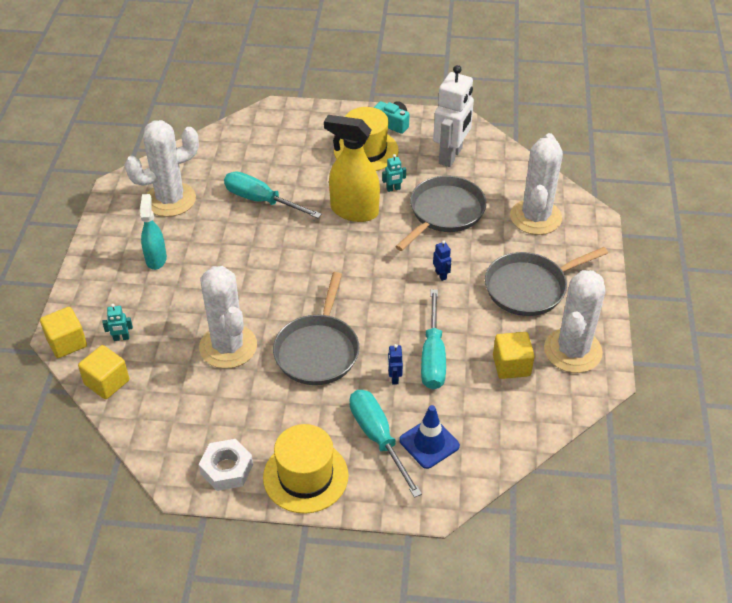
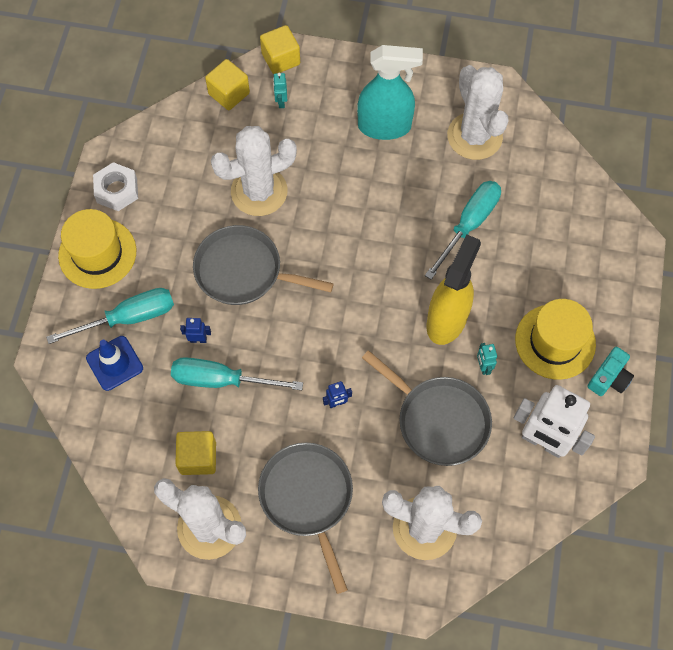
camera: 95 degrees right, 20 degrees up
(156, 259) = (385, 126): turquoise spray bottle -> turquoise spray bottle, size x1.60

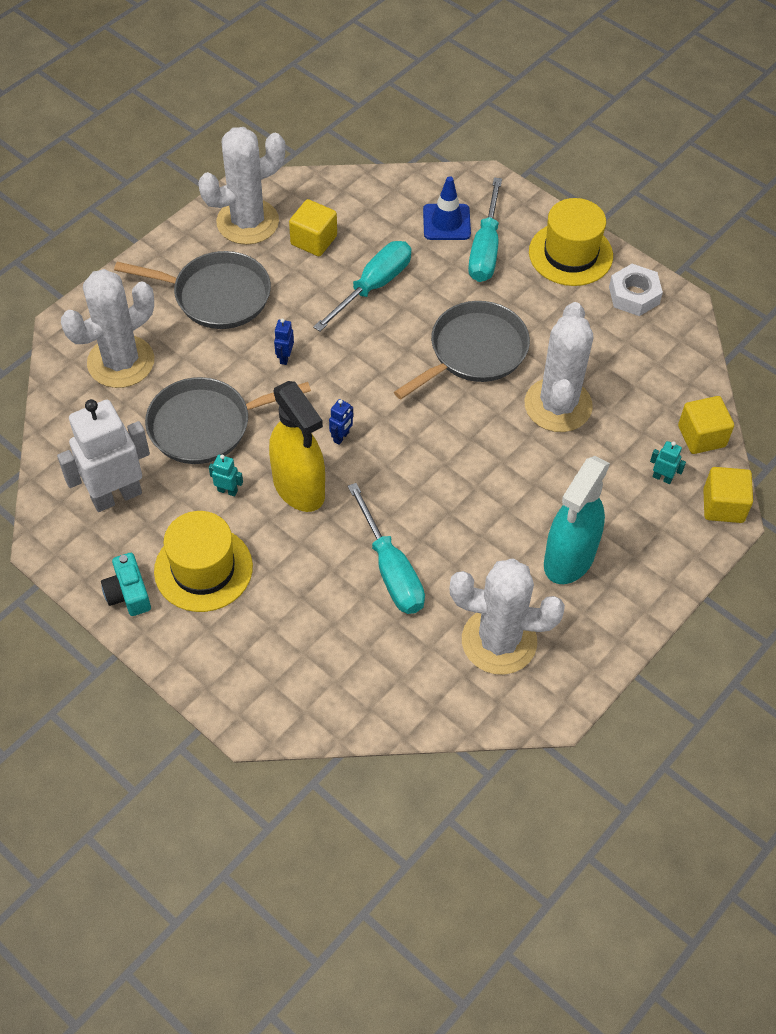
camera: 120 degrees right, 10 degrees down
(198, 339) = (426, 288): blue robot -> blue robot (341, 437)

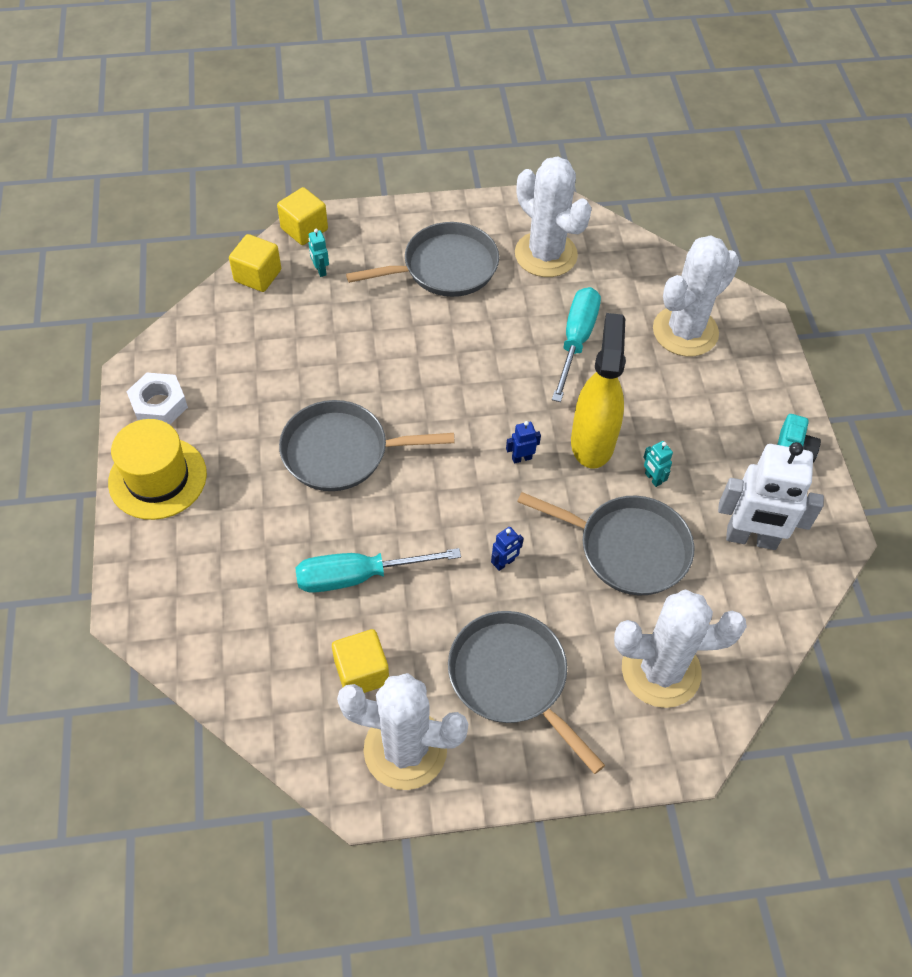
camera: 140 degrees left, 0 degrees up
(203, 569) = (718, 432): yellow hat -> none
(446, 222) = (220, 594): blue traffic cone -> none
(485, 249) = (220, 538): turquoise screwdriver -> none
(558, 405) = (329, 365): white cactus -> white cactus (685, 331)
(569, 558) = (445, 267): turquoise spray bottle -> grey pan

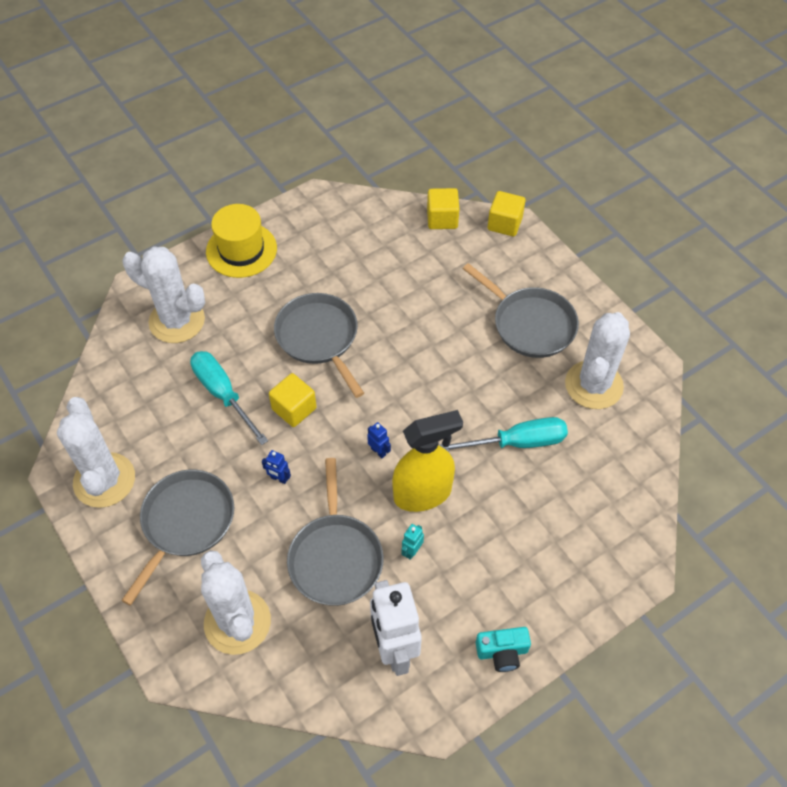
camera: 65 degrees right, 0 degrees up
(159, 405) = (298, 222): white nut -> none
(320, 270) = (472, 251): turquoise robot -> none
(362, 672) = (150, 429): yellow cube -> yellow cube (294, 409)
(685, 331) = (582, 520): white cactus -> white cactus (177, 321)

